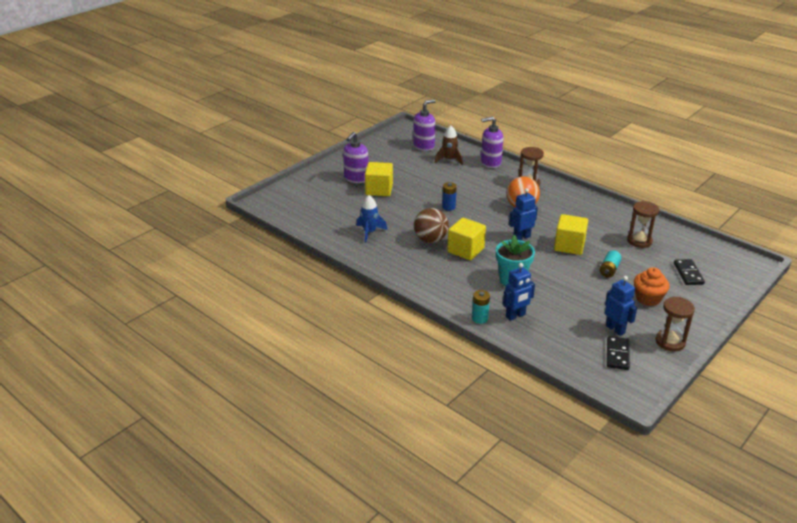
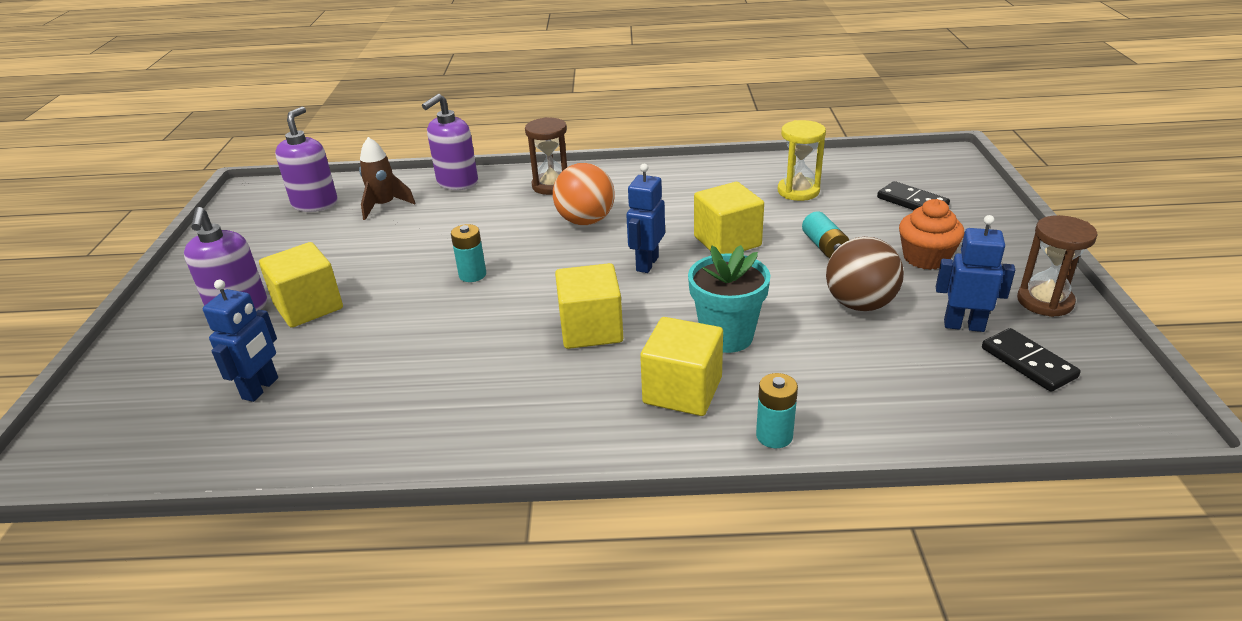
camera: 40 degrees left, 0 degrees up
(370, 232) = (377, 393): blue rocket -> none
(430, 240) = (509, 344): brown ball -> brown ball (860, 304)
(448, 207) = (472, 275): blue battery -> turquoise battery
(469, 288) = (682, 390): none -> yellow cube
(515, 316) = (817, 393): blue robot -> blue robot (261, 388)
(639, 241) = (798, 191): brown hourglass -> yellow hourglass

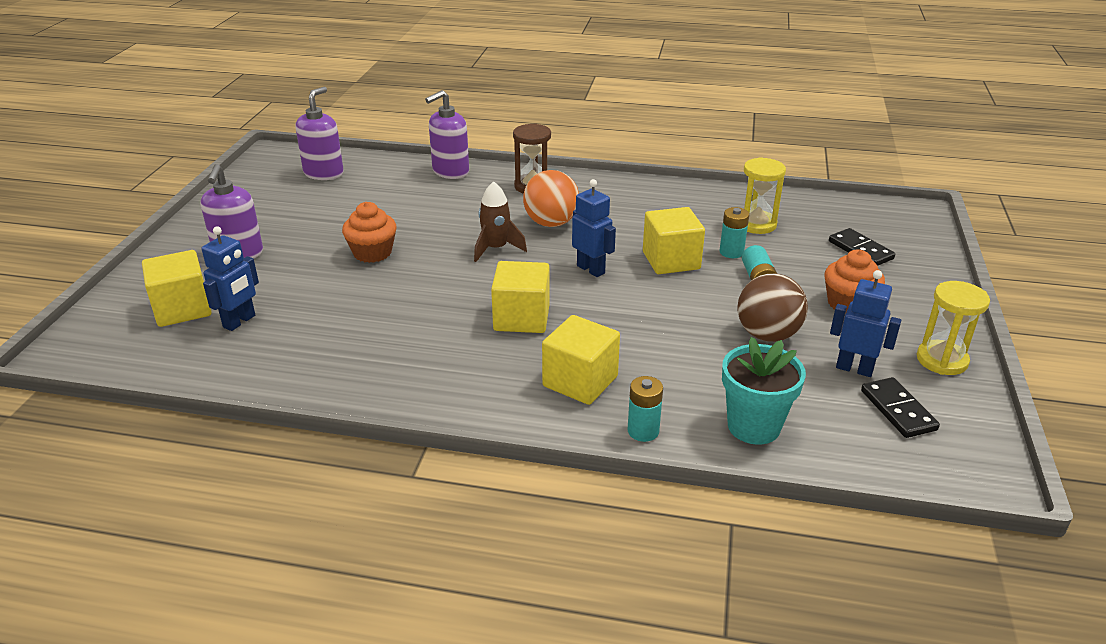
camera: 10 degrees right, 0 degrees up
(308, 306) = (294, 261): yellow cube -> yellow cube (182, 309)
(384, 205) = (381, 183): brown rocket -> brown rocket (496, 249)
(397, 283) = (372, 253): none -> orange cupcake
(472, 275) = (437, 255): turquoise battery -> turquoise battery (731, 252)
(647, 264) = (591, 269): blue robot -> blue robot turned 105 degrees clockwise
(727, 336) = (636, 343): turquoise flower pot -> turquoise flower pot (753, 426)
(1045, 301) = (942, 360): brown hourglass -> yellow hourglass

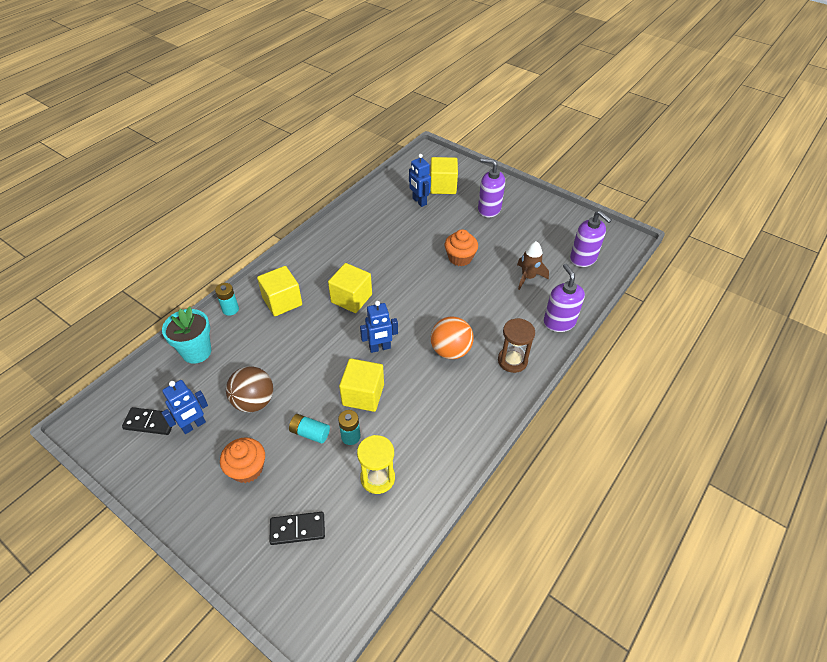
camera: 115 degrees right, 15 degrees up
(496, 249) = (432, 311): brown rocket -> brown rocket (528, 277)
(942, 360) = (160, 479): yellow hourglass -> none

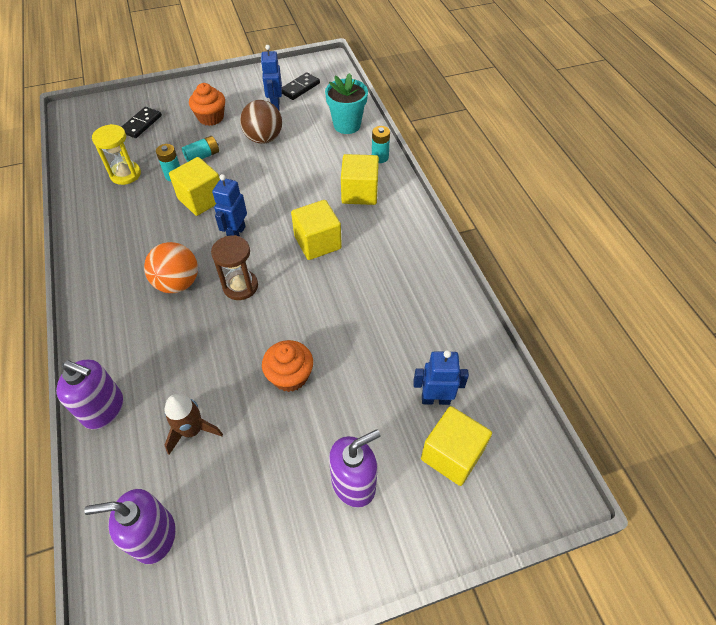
camera: 125 degrees right, 5 degrees up
(512, 361) = (113, 325): brown hourglass -> brown hourglass (240, 286)

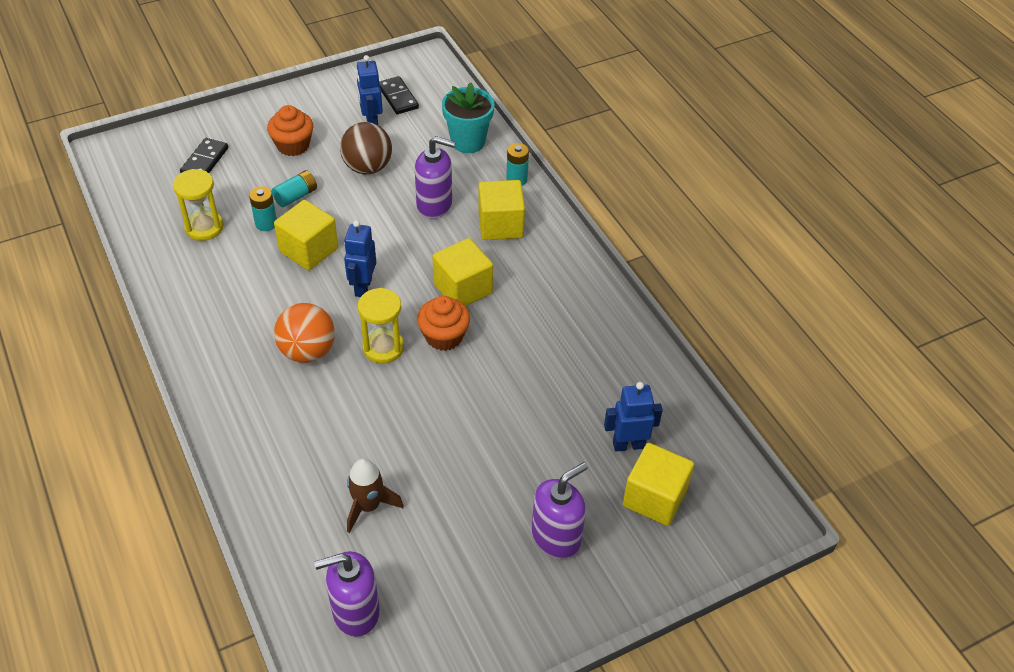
camera: 10 degrees left, 5 degrees down
(104, 409) = (261, 495): purple soap dispenser -> purple soap dispenser (434, 205)
(240, 286) = (383, 347): brown hourglass -> yellow hourglass
(290, 376) = (464, 438): orange cupcake -> orange cupcake (444, 336)
(300, 88) = (398, 97): black domino -> black domino turned 60 degrees counterclockwise

